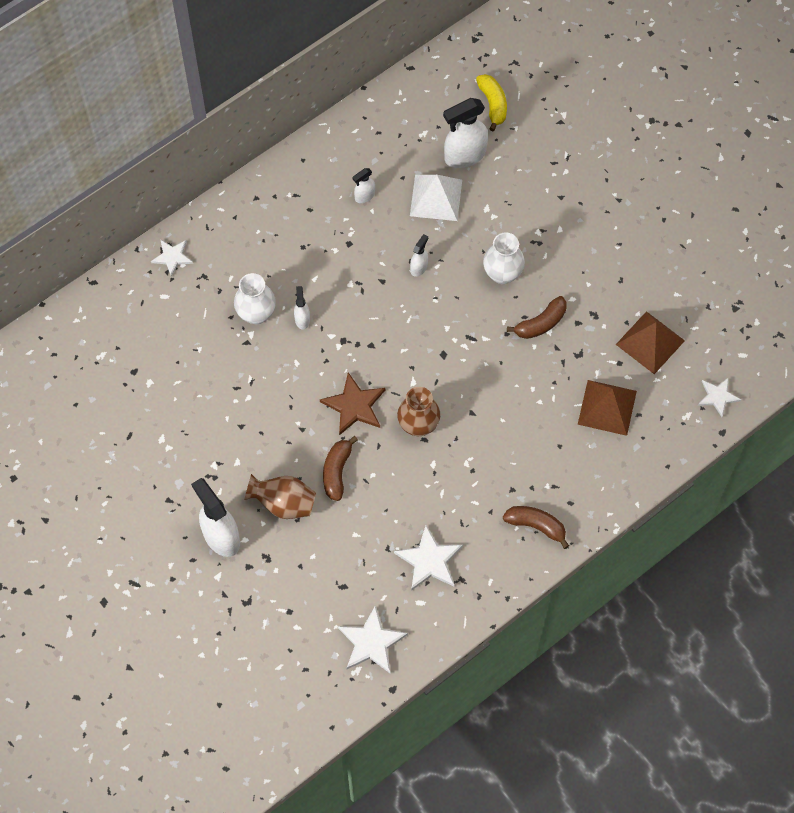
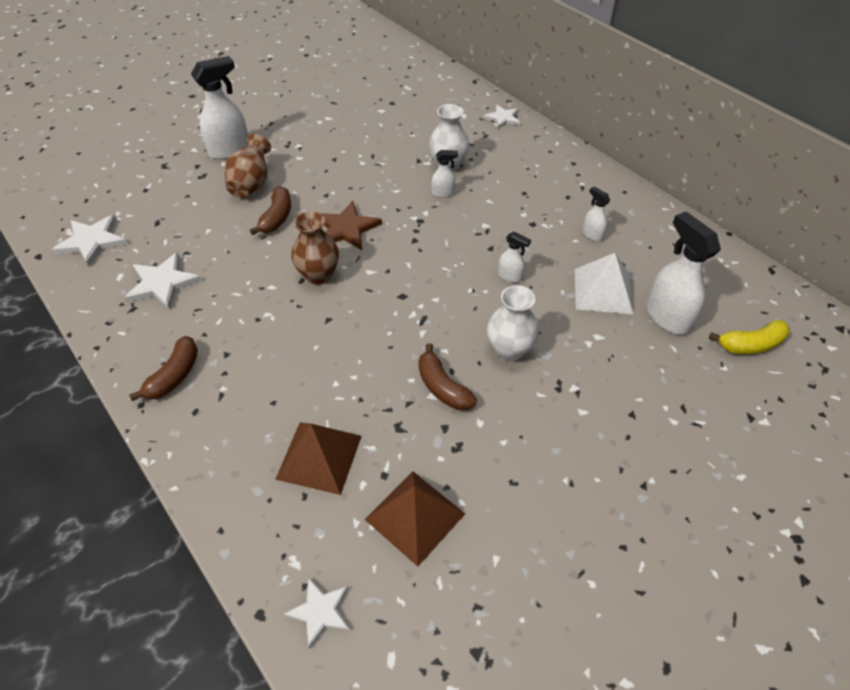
camera: 90 degrees right, 15 degrees down
(337, 471) = (277, 217): brown banana -> brown banana turned 90 degrees clockwise

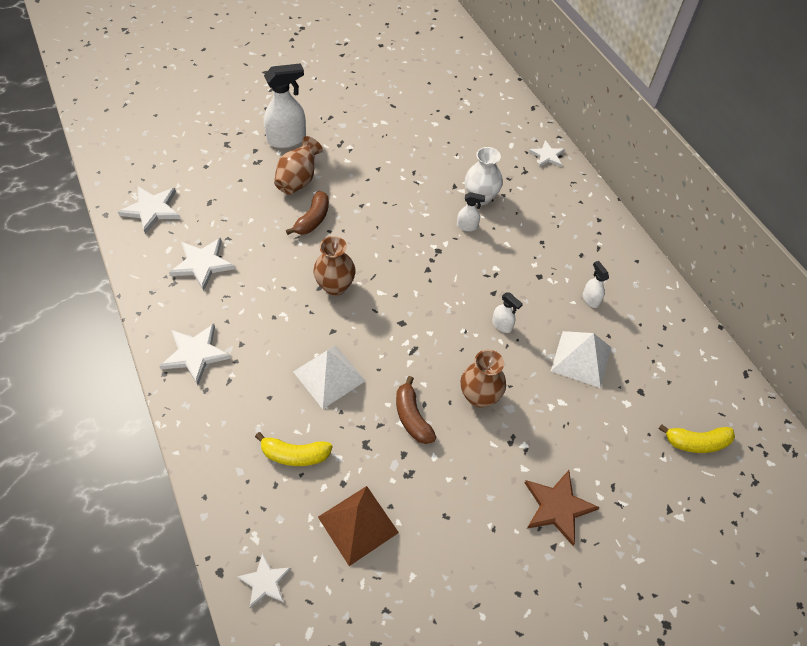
camera: 10 degrees right, 5 degrees up
(174, 375) = (195, 354): brown banana -> white star
(319, 457) = (295, 455): brown pyramid -> yellow banana
(336, 365) = (329, 376): none -> white pyramid
(346, 228) = (371, 244): brown star -> brown star (557, 507)
(509, 350) = (479, 396): white vase -> brown vase
(667, 316) = (630, 397): white spray bottle -> none

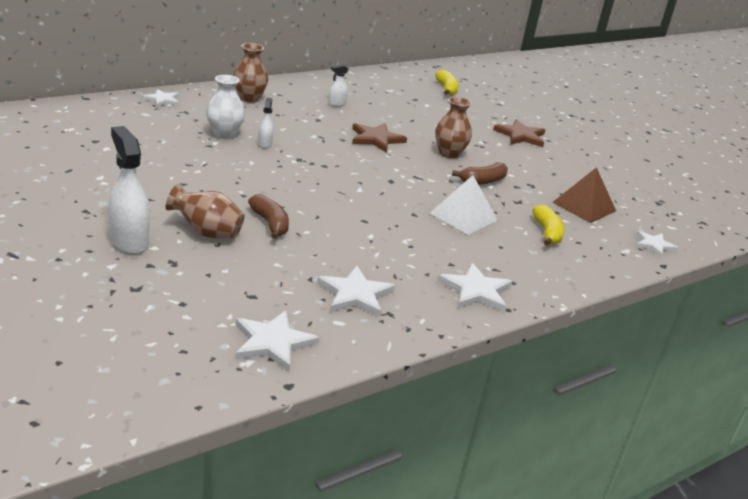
camera: 100 degrees left, 25 degrees down
(313, 219) = (270, 223): brown banana -> brown banana turned 45 degrees clockwise
(335, 286) = (360, 212): brown vase -> brown vase (249, 98)
(502, 325) = (376, 139): white spray bottle -> brown star
(581, 359) = (396, 114): white pyramid -> none

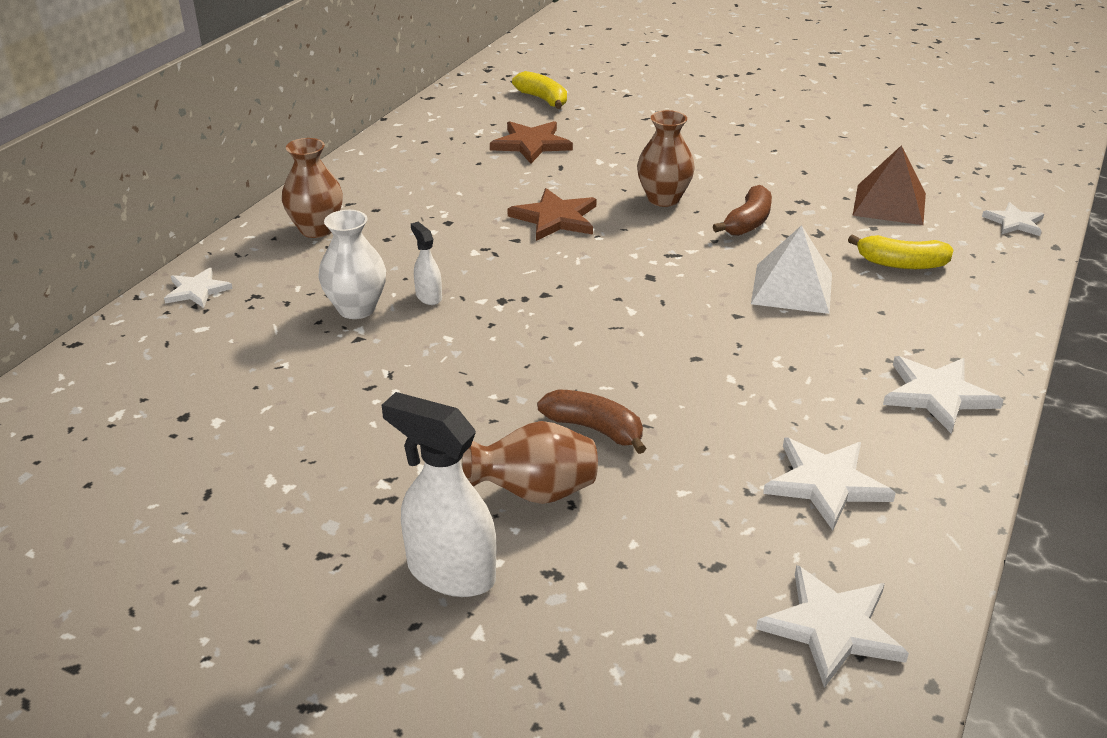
camera: 25 degrees left, 5 degrees up
(336, 104) = (441, 184): white spray bottle -> none
(520, 136) = (706, 132): brown star -> brown star (531, 144)
(547, 233) = (901, 264): yellow banana -> yellow banana turned 135 degrees clockwise

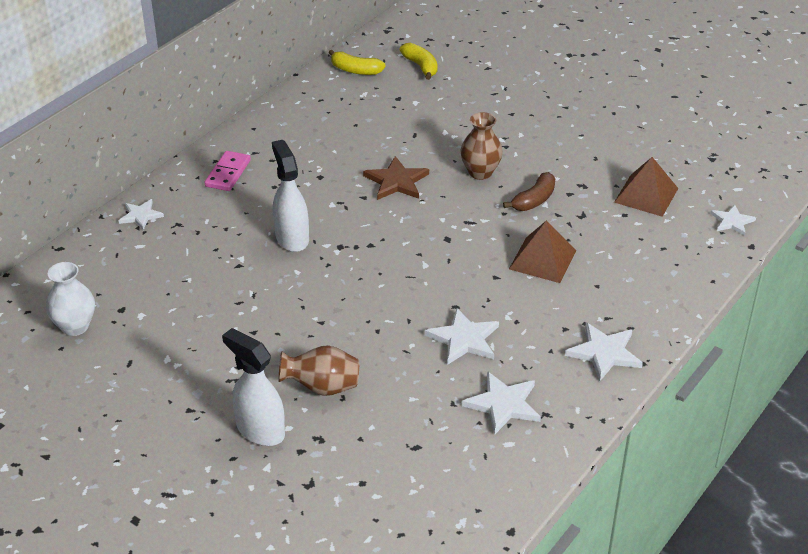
camera: 10 degrees right, 5 degrees up
(317, 229) = (228, 173): brown vase -> pink domino
(356, 309) = (242, 242): white vase -> white vase (75, 326)
(428, 296) = (292, 238): white spray bottle -> white spray bottle, size x1.98
(531, 144) = (399, 111): brown star -> none
(594, 429) = (372, 349): brown banana -> none
(792, 288) = (542, 259): white pyramid -> brown pyramid
(832, 627) = (468, 492): white star -> white star (464, 339)
(901, 264) = (629, 248): yellow banana -> yellow banana (355, 70)

